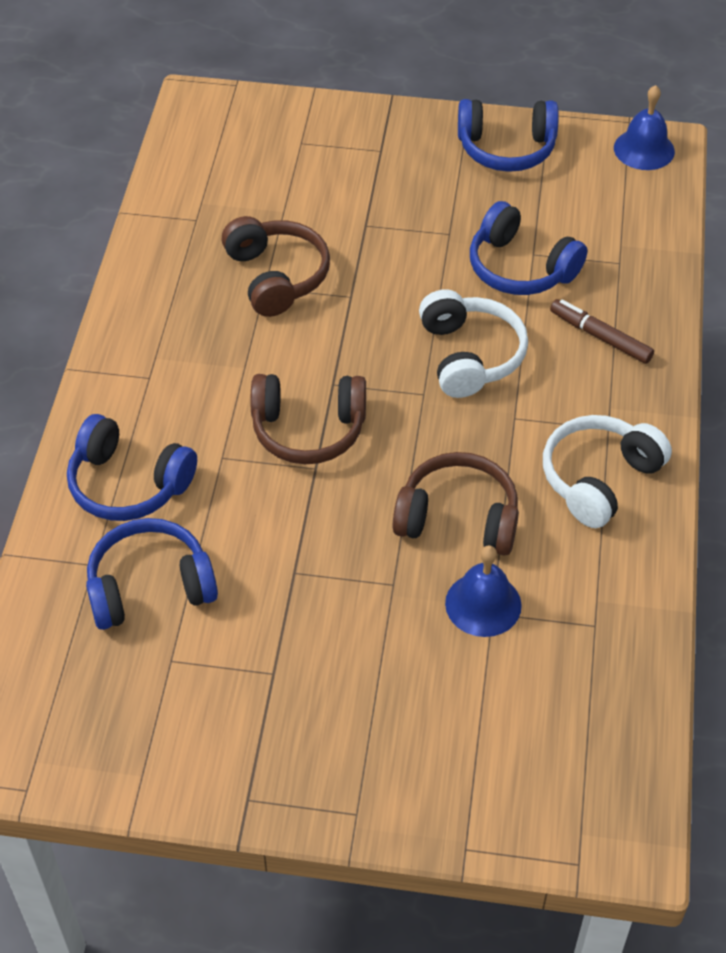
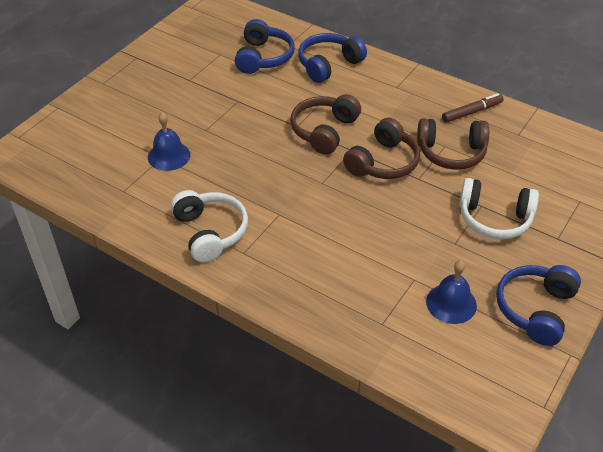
camera: 115 degrees right, 5 degrees down
(458, 518) = (226, 165): brown headphones -> brown headphones (383, 162)
(470, 356) = (339, 213): white headphones -> white headphones (494, 219)
(520, 268) = (403, 267): blue headphones -> none
(600, 337) = (318, 281): brown marker -> brown marker (472, 112)
(644, 149) = (503, 400): blue bell -> blue bell (451, 303)

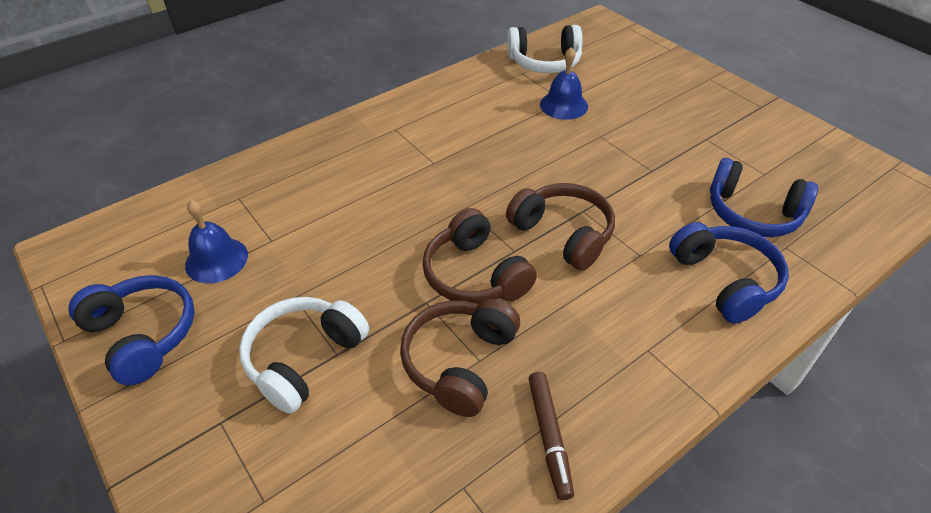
camera: 110 degrees right, 0 degrees up
(210, 232) = (435, 114): white headphones -> white headphones (544, 62)

